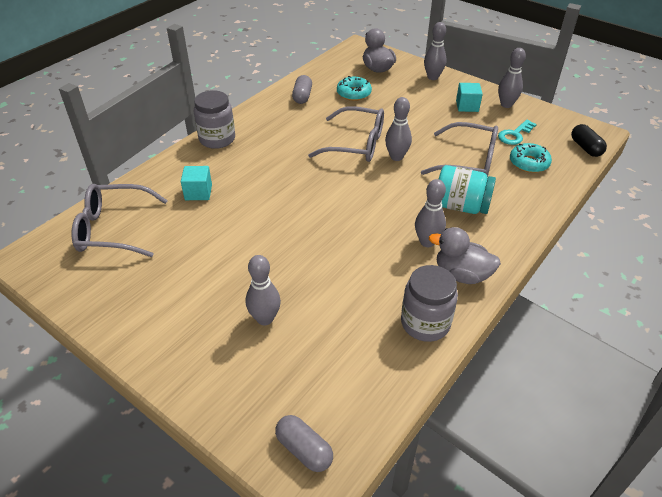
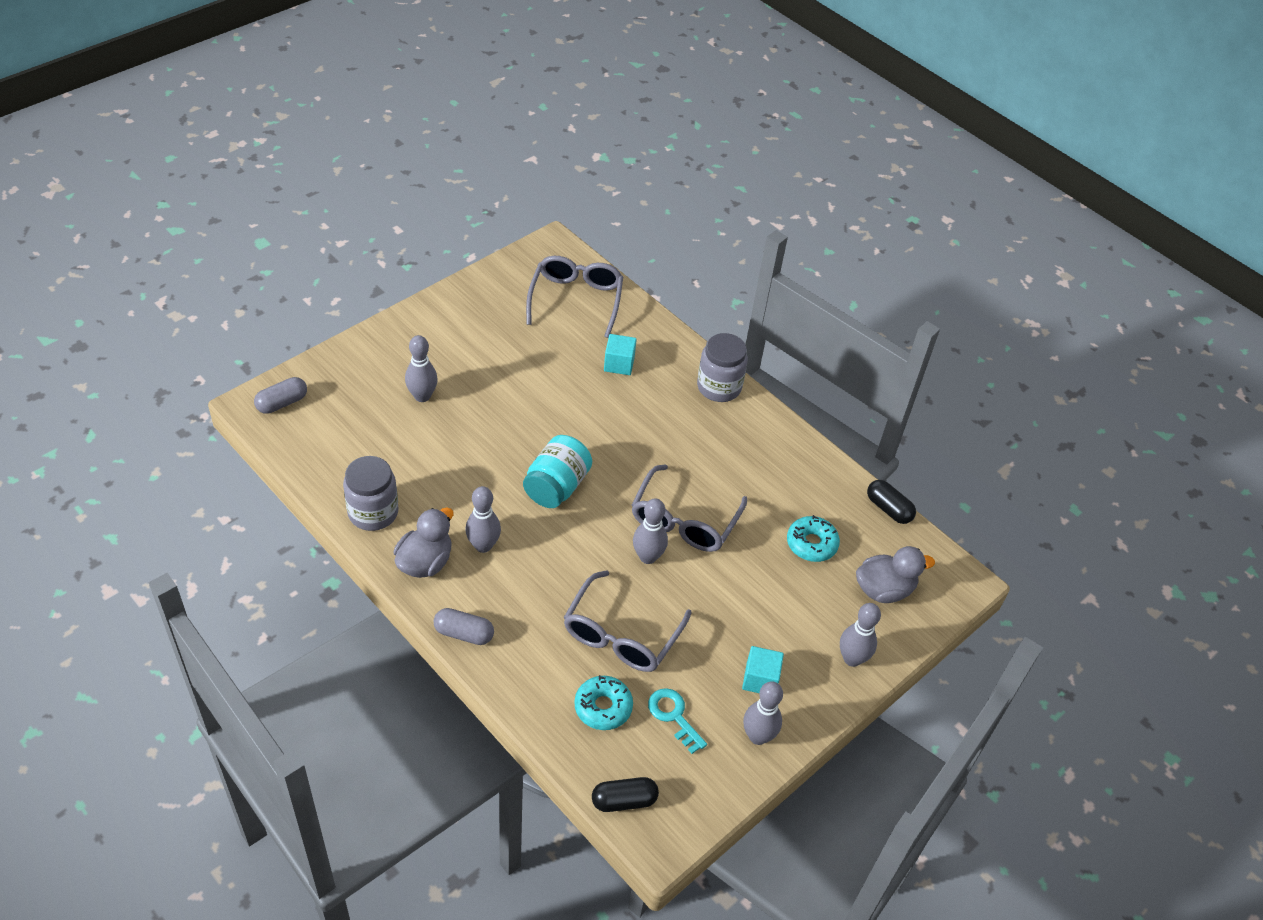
camera: 95 degrees right, 5 degrees up
(302, 96) = (809, 483): grey capsule -> grey capsule (464, 633)
(313, 68) = (888, 509): none -> black capsule
(461, 206) = (534, 597): turquoise jar -> turquoise jar (556, 486)

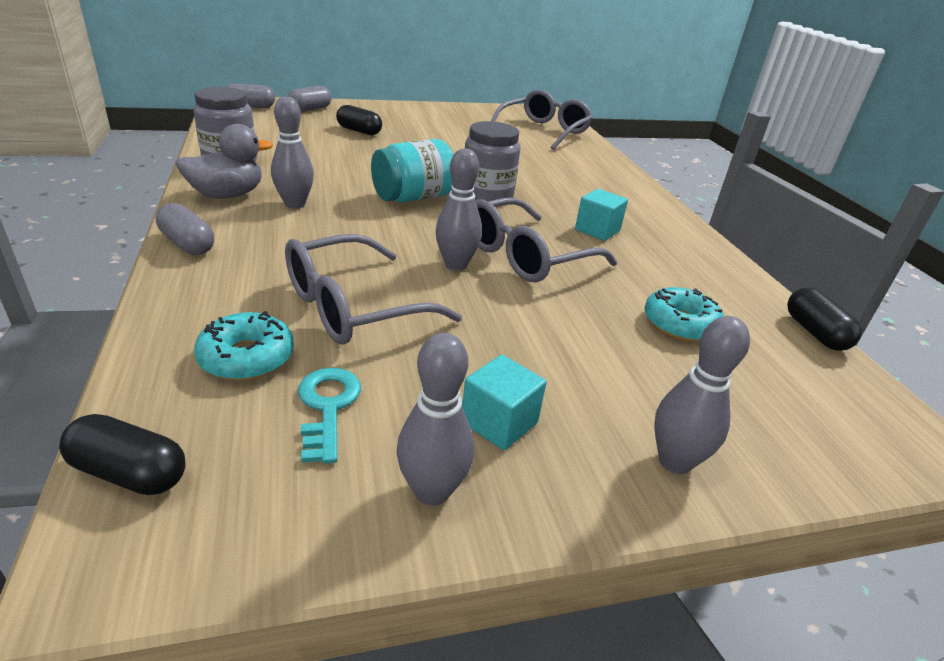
camera: 30 degrees right, 15 degrees down
(339, 375) = (310, 109): none -> grey capsule
(422, 396) = (359, 131): grey bowling pin -> black capsule
(619, 364) = (550, 162): turquoise cube -> turquoise cube (597, 230)
(719, 387) = (642, 197): grey jar -> grey jar (487, 195)
(884, 590) = (773, 404): grey duck -> none

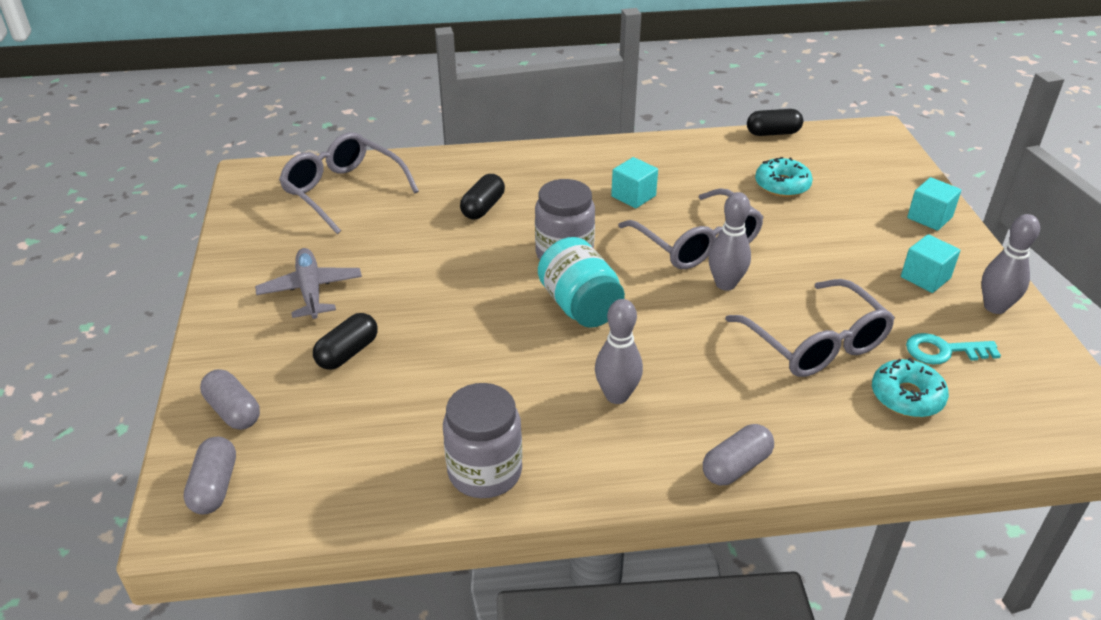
camera: 80 degrees left, 5 degrees up
(129, 473) = (1042, 433): black capsule -> black capsule (483, 207)
(227, 195) = (603, 456): grey duck -> none
(423, 123) = (310, 291): none -> grey plane
(675, 461) = (929, 217): grey bowling pin -> turquoise cube

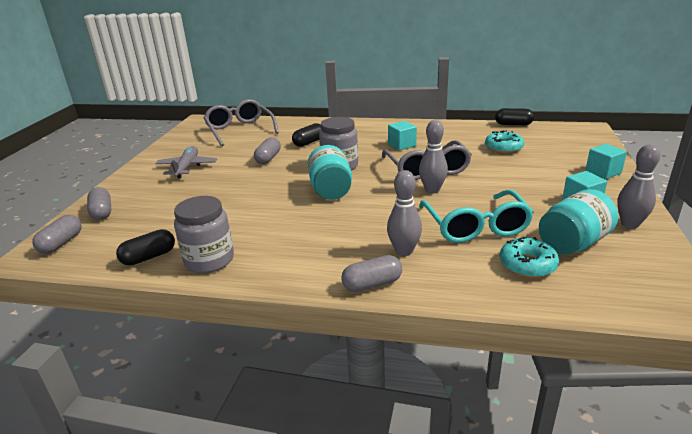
camera: 20 degrees right, 10 degrees down
(348, 353) = (182, 195): black capsule -> black capsule (149, 257)
(438, 252) = (268, 158): none -> grey capsule
(617, 395) = (320, 235): grey bowling pin -> grey bowling pin (404, 251)
(815, 342) = (475, 226): grey glasses -> turquoise glasses
(943, 351) = (573, 243): turquoise key -> turquoise jar

